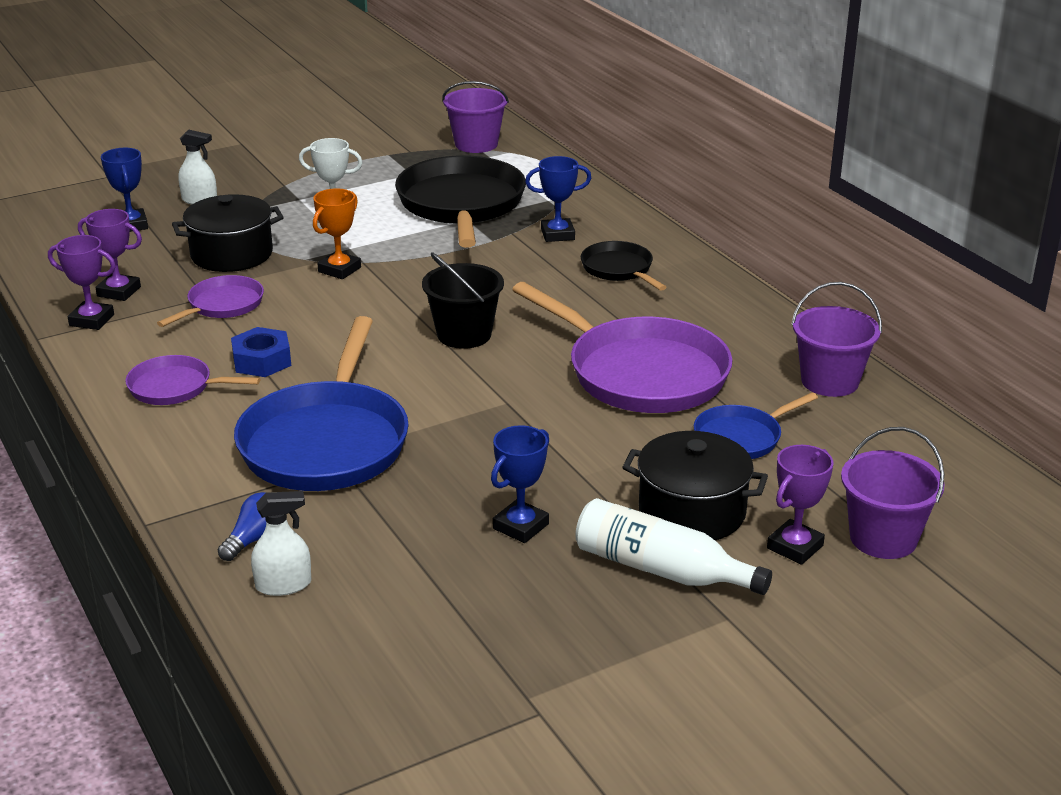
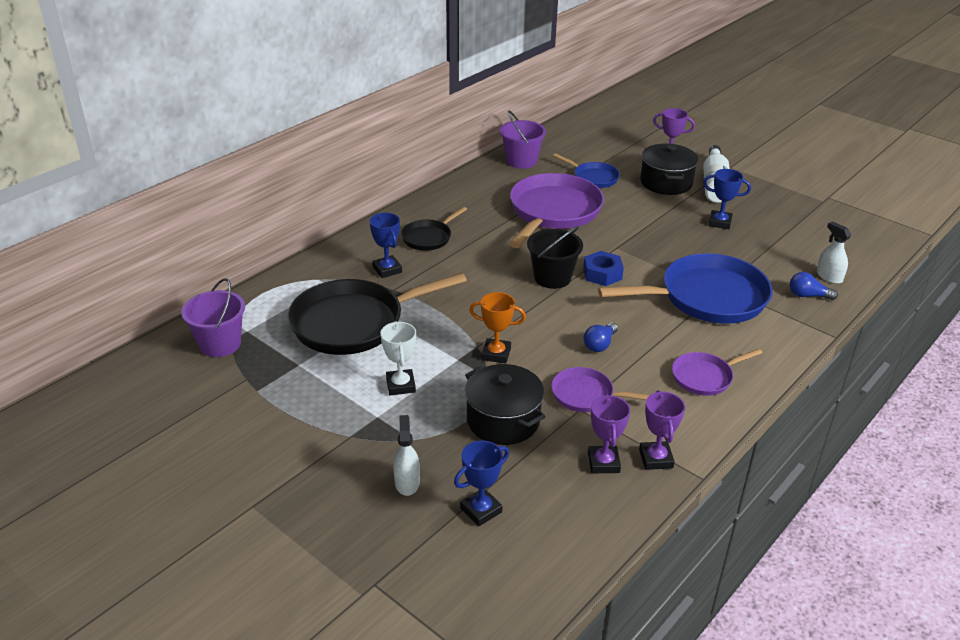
camera: 110 degrees left, 5 degrees up
(175, 387) = (705, 377): purple pan -> purple pan turned 75 degrees clockwise
(262, 361) = (644, 350): blue nut -> blue nut (602, 274)
(299, 334) = (600, 344): none -> blue light bulb
(883, 538) = (644, 140): purple bucket -> none

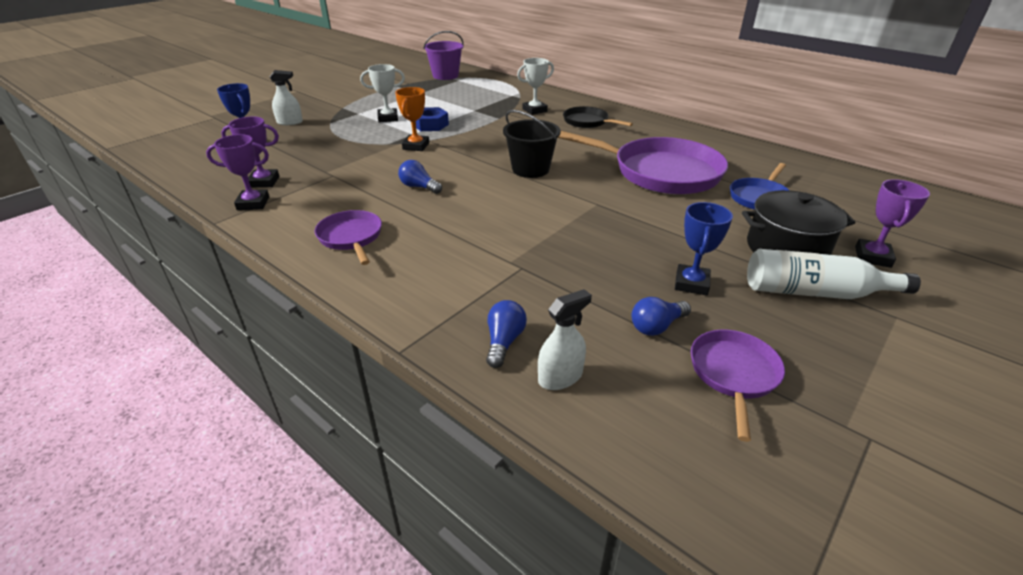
camera: 90 degrees right, 0 degrees up
(354, 323) = (464, 104): black pan -> none
(387, 269) = (534, 110): blue trophy -> white trophy
(503, 420) = (334, 148): black pot -> none
(521, 161) = (768, 159): purple bucket -> none
(586, 395) = (349, 178): purple pan -> purple pan (733, 374)
(602, 274) = (541, 193): blue nut -> blue nut (430, 125)
(707, 297) = (497, 253): blue pan -> none
(769, 240) = (657, 326): none -> blue light bulb

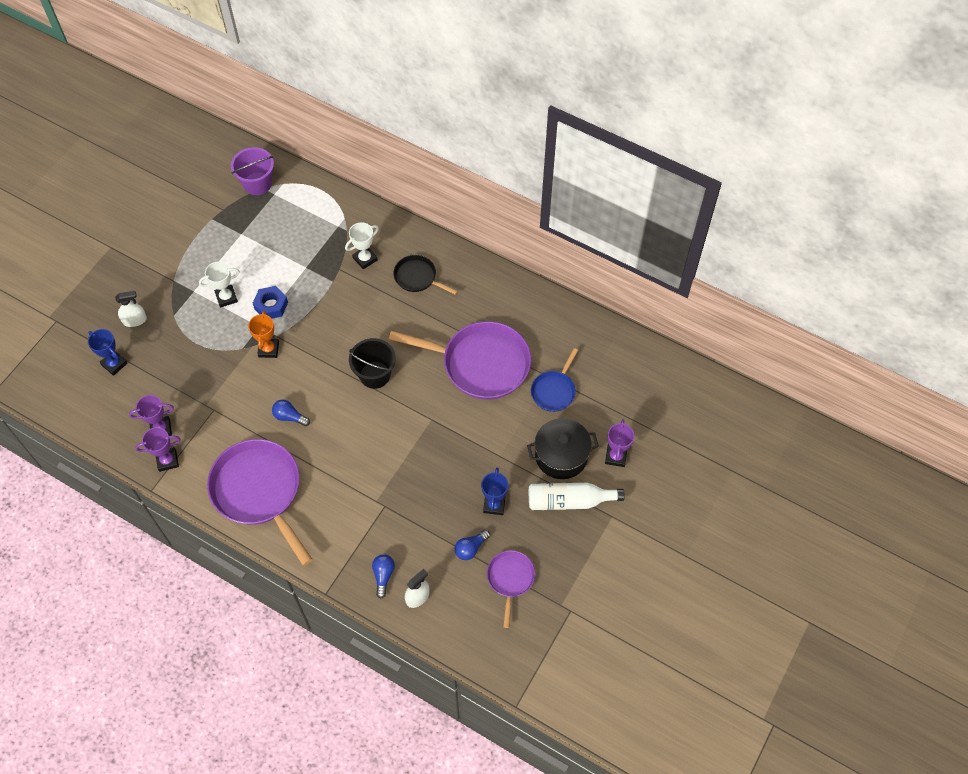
camera: 10 degrees left, 25 degrees up
(351, 237) = (259, 491): purple pan -> purple pan, size x1.96

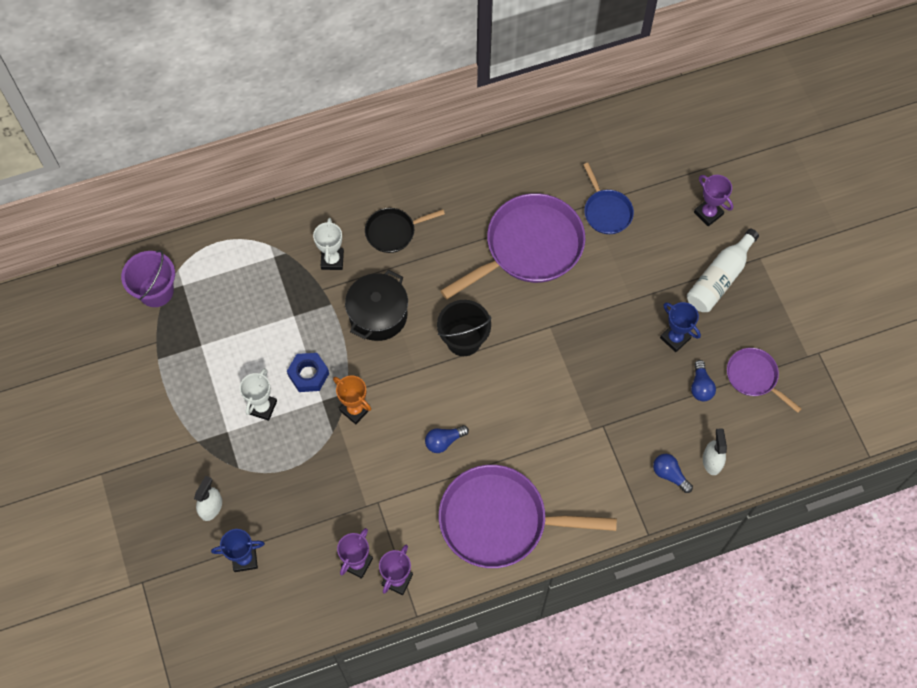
camera: 50 degrees left, 5 degrees up
(561, 456) = (672, 253): black pot -> black pot (378, 315)

